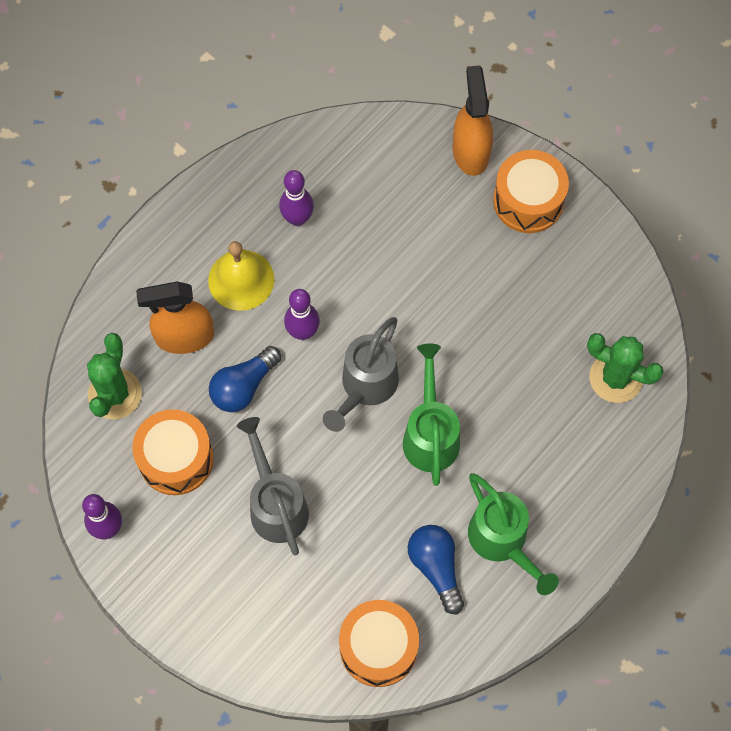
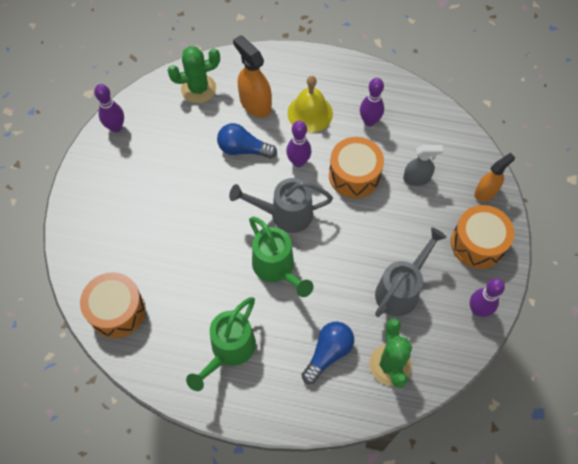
camera: 60 degrees right, 5 degrees down
(176, 459) = (177, 138): orange drum -> orange drum (354, 175)
(276, 504) = (179, 205): grey watering can -> grey watering can (401, 290)
(408, 213) = (417, 178): none -> grey spray bottle
(430, 434) = (276, 268): green watering can -> green watering can turned 90 degrees clockwise
(436, 567) = (188, 318): blue light bulb -> blue light bulb (328, 353)
(470, 151) = (486, 192): orange spray bottle -> orange spray bottle, size x0.66
(605, 250) = (478, 310): none -> purple bowling pin

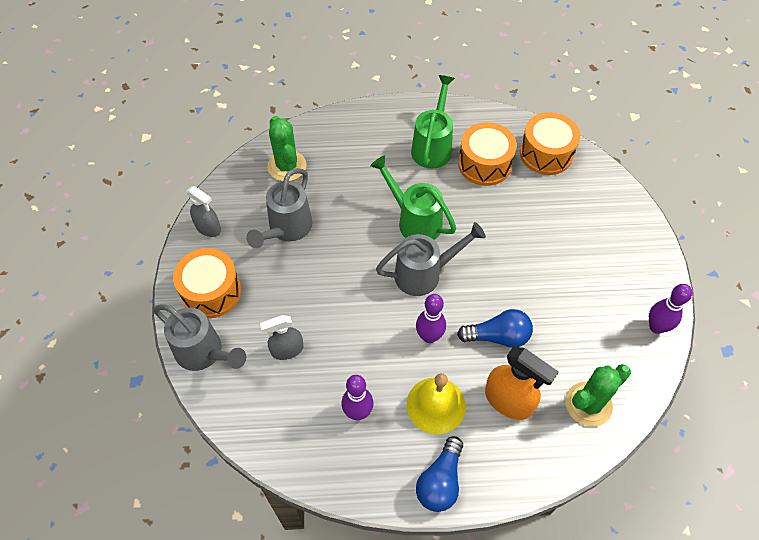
camera: 165 degrees right, 5 degrees down
(328, 353) = (344, 163): blue light bulb -> blue light bulb (440, 481)
(354, 175) = (360, 336): orange drum -> orange drum (484, 164)
(478, 310) = (208, 228): purple bowling pin -> grey spray bottle
(486, 192) = (204, 353): orange spray bottle -> grey watering can

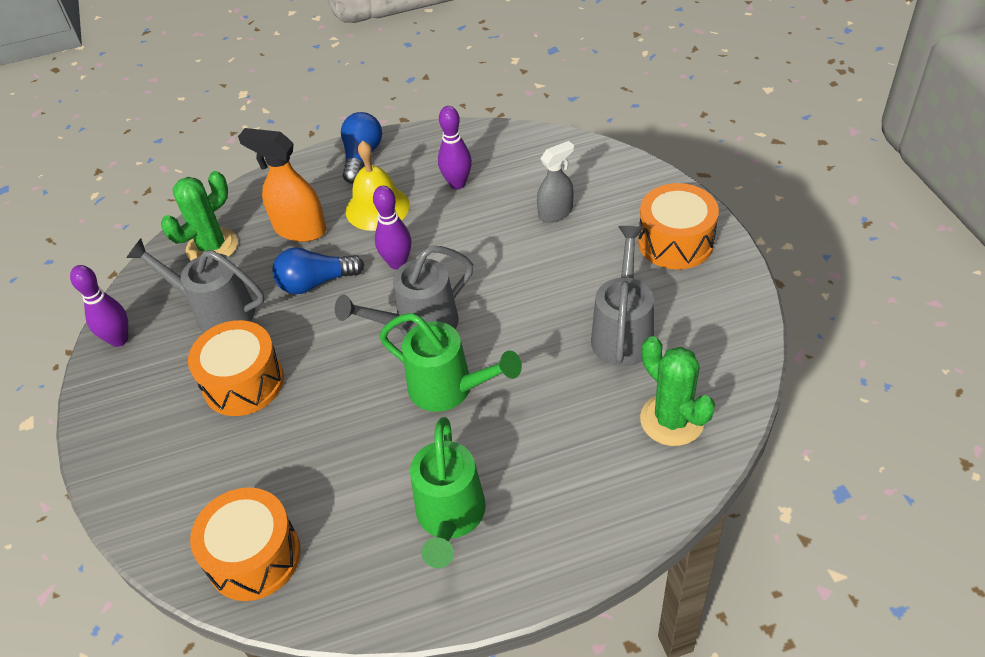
camera: 170 degrees right, 10 degrees down
(204, 353) = (645, 188): grey watering can -> grey watering can (216, 311)
(208, 228) = (729, 307): grey spray bottle -> none
(484, 164) = (357, 508): orange drum -> orange drum (243, 382)

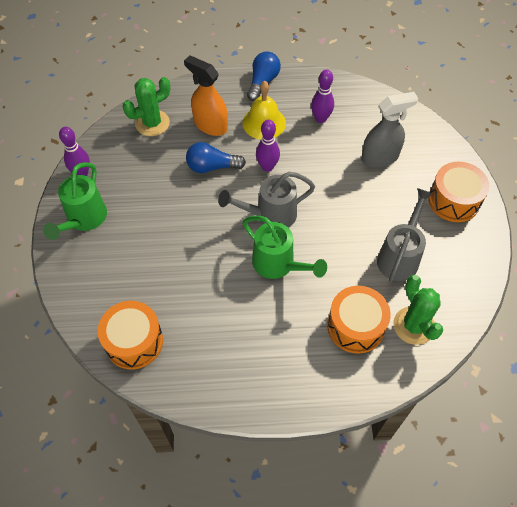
camera: 10 degrees right, 10 degrees up
(216, 311) = (145, 170): grey watering can -> none
(243, 382) = (152, 224): orange drum -> orange drum (355, 326)
(450, 518) = (257, 351): green watering can -> green watering can (84, 219)
(555, 212) = (380, 157): grey spray bottle -> grey spray bottle, size x1.51

